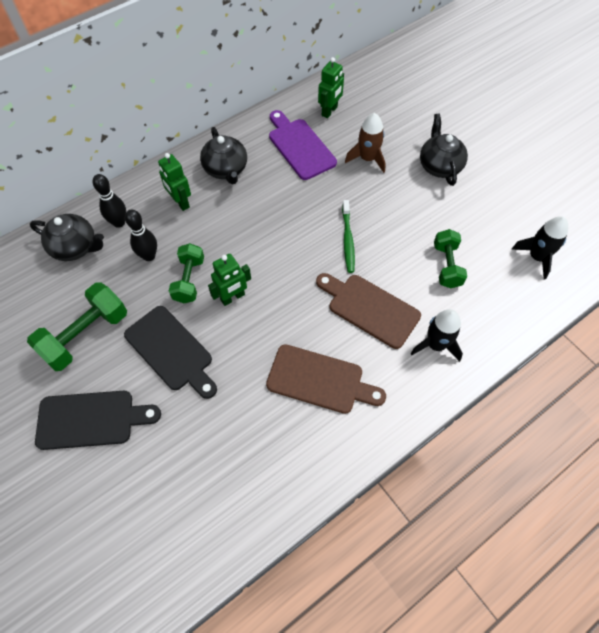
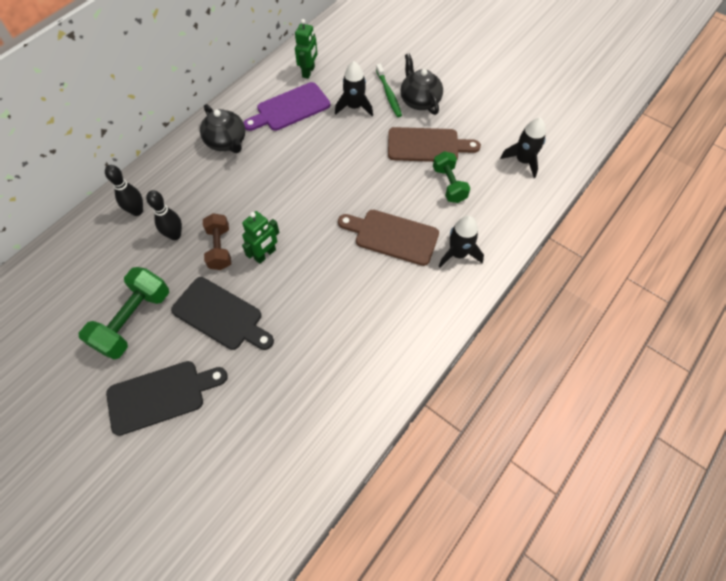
camera: 15 degrees left, 0 degrees up
(75, 247) = (100, 243): black teapot -> none
(180, 202) = (191, 180): green robot -> none
(189, 280) = (220, 248): green dumbbell -> brown dumbbell
(300, 146) = (290, 108): purple cutting board -> purple cutting board turned 75 degrees counterclockwise
(319, 380) = (365, 308): brown cutting board -> brown cutting board (427, 145)
(348, 240) = (356, 181): green toothbrush -> green toothbrush (388, 94)
(367, 159) = (354, 107): brown rocket -> black rocket

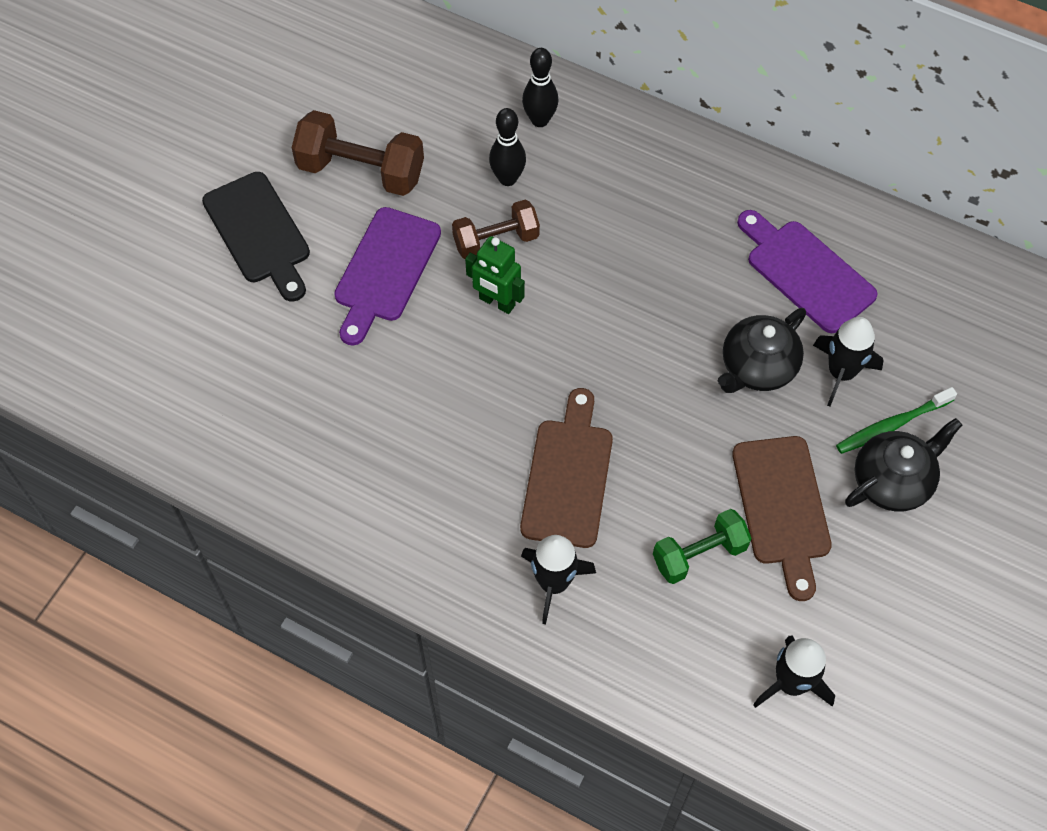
camera: 80 degrees right, 0 degrees up
(134, 321) = (361, 171): green dumbbell -> brown dumbbell
(221, 315) = (385, 270): black cutting board -> purple cutting board
(227, 142) = (703, 198): black teapot -> black teapot (757, 368)
(308, 72) = (905, 283): green robot -> none

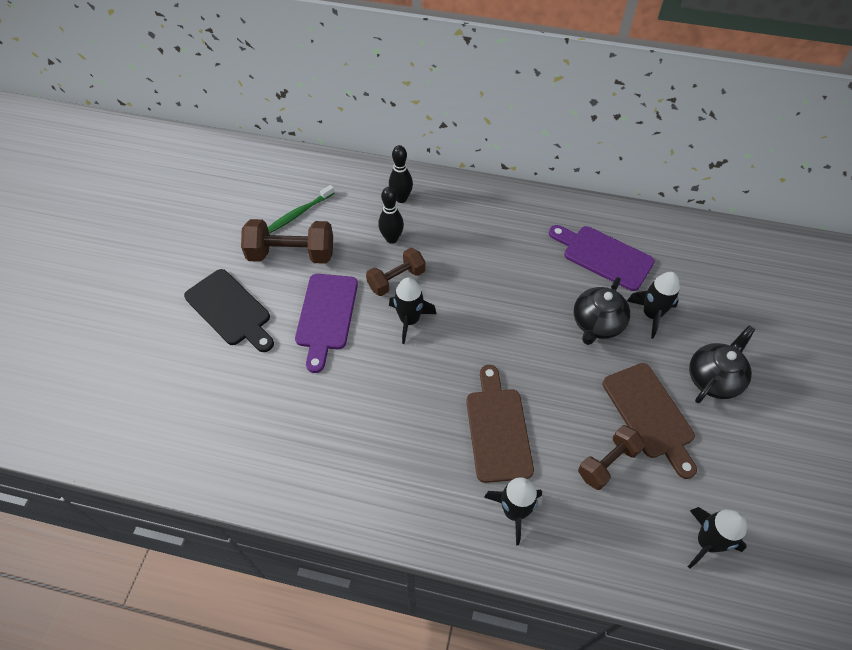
camera: 15 degrees left, 5 degrees down
(497, 302) = (409, 320): green robot -> black rocket
(699, 554) = (607, 463): green dumbbell -> brown dumbbell
(892, 425) = (697, 341): green toothbrush -> green toothbrush (299, 213)

